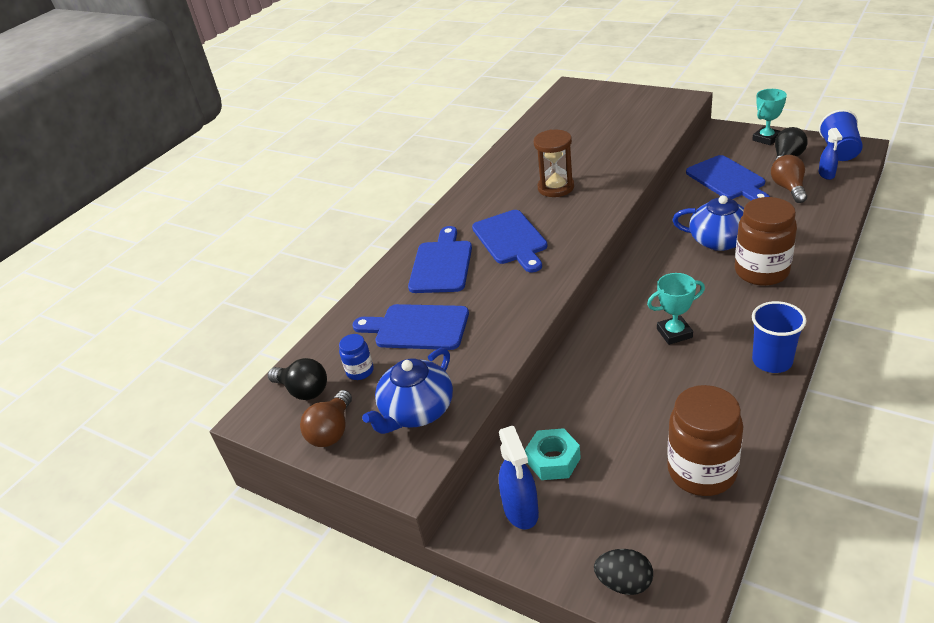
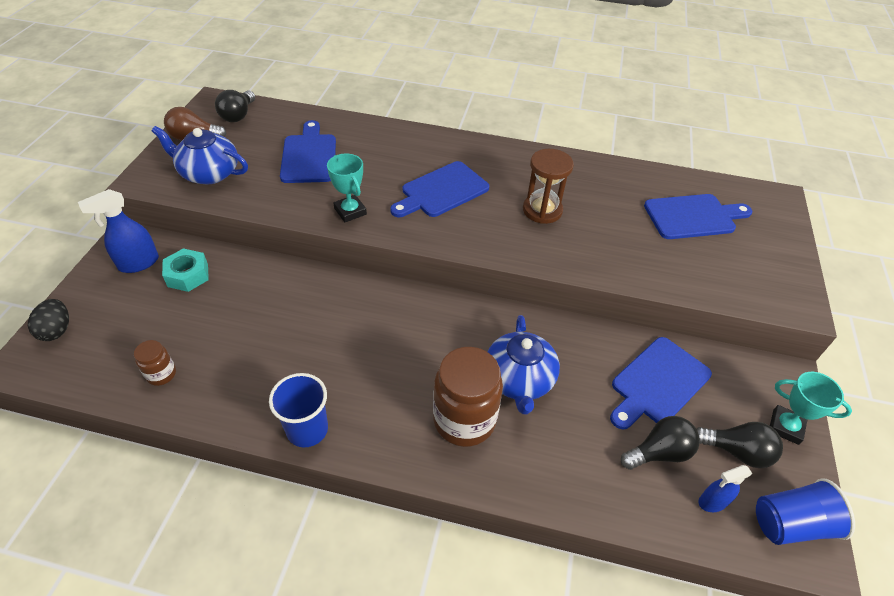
camera: 65 degrees right, 10 degrees up
(360, 371) = (257, 137): blue jar -> none
(441, 264) = (398, 154): blue cutting board -> blue cutting board (693, 216)
(674, 333) = (349, 345): turquoise trophy -> turquoise trophy (350, 211)
(701, 471) = (161, 374): brown jar -> brown jar, size x0.48
(788, 188) = (659, 452): brown light bulb -> black light bulb

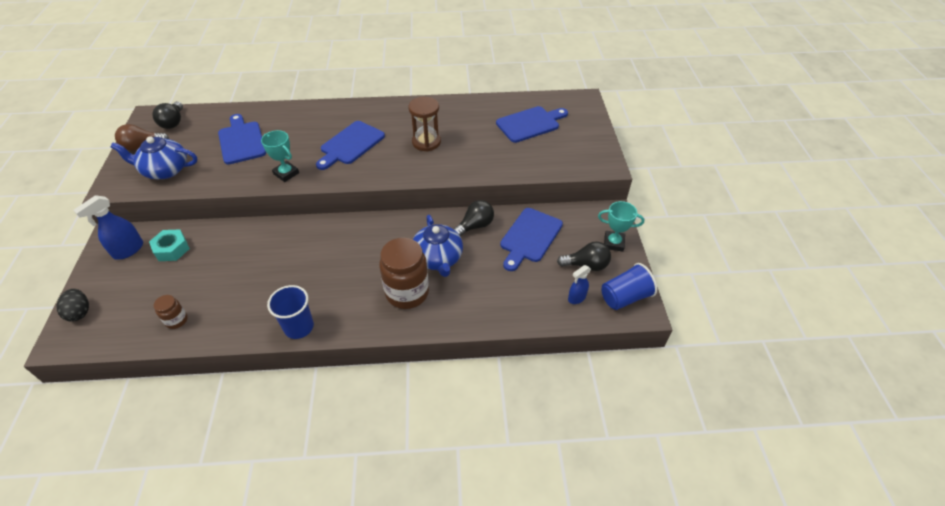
camera: 15 degrees left, 0 degrees up
(659, 452) = (538, 278): black light bulb -> black light bulb (475, 226)

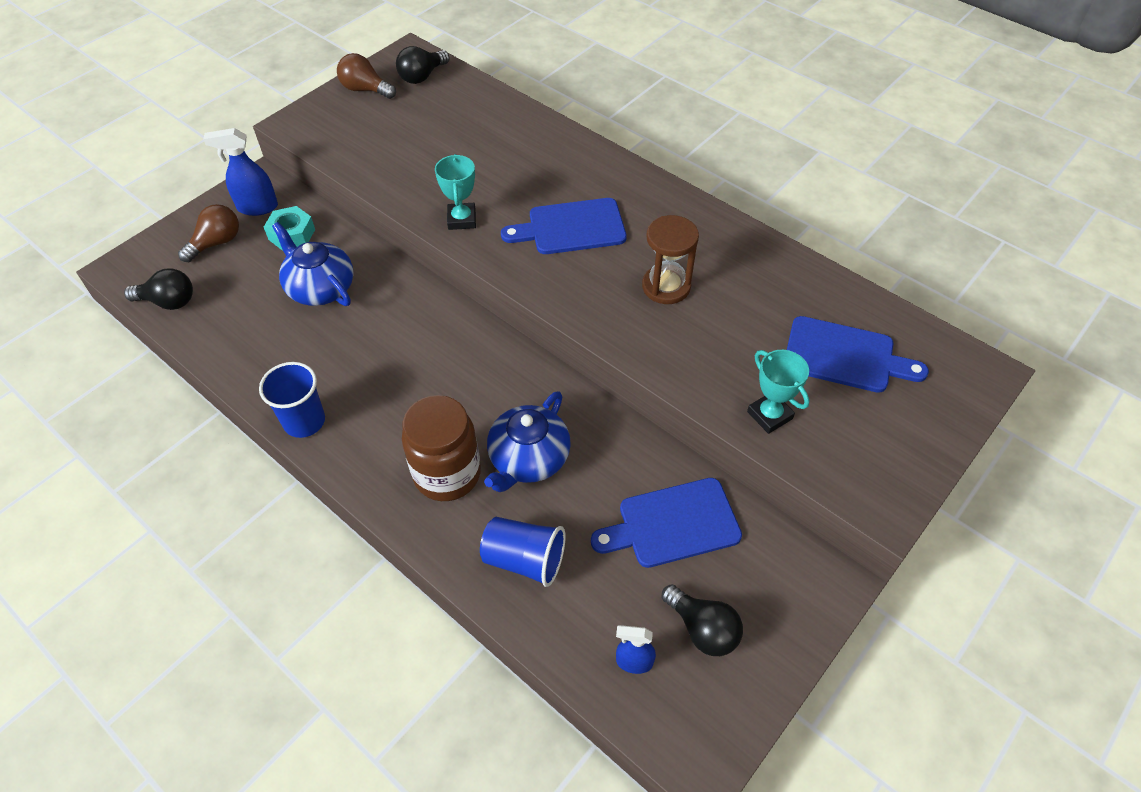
camera: 45 degrees right, 5 degrees up
(80, 312) = (160, 248): black egg -> none
(121, 284) = (216, 243): none -> brown light bulb
(165, 170) = (355, 134): blue teapot -> blue teapot (320, 288)
(176, 320) = (217, 321): brown jar -> none
(241, 141) = (462, 144): blue cutting board -> none
(475, 226) = (620, 451): black light bulb -> black light bulb (168, 302)
(613, 243) = (782, 631): turquoise trophy -> turquoise trophy (769, 415)
(625, 297) = (700, 722): blue cup -> blue cup (524, 560)

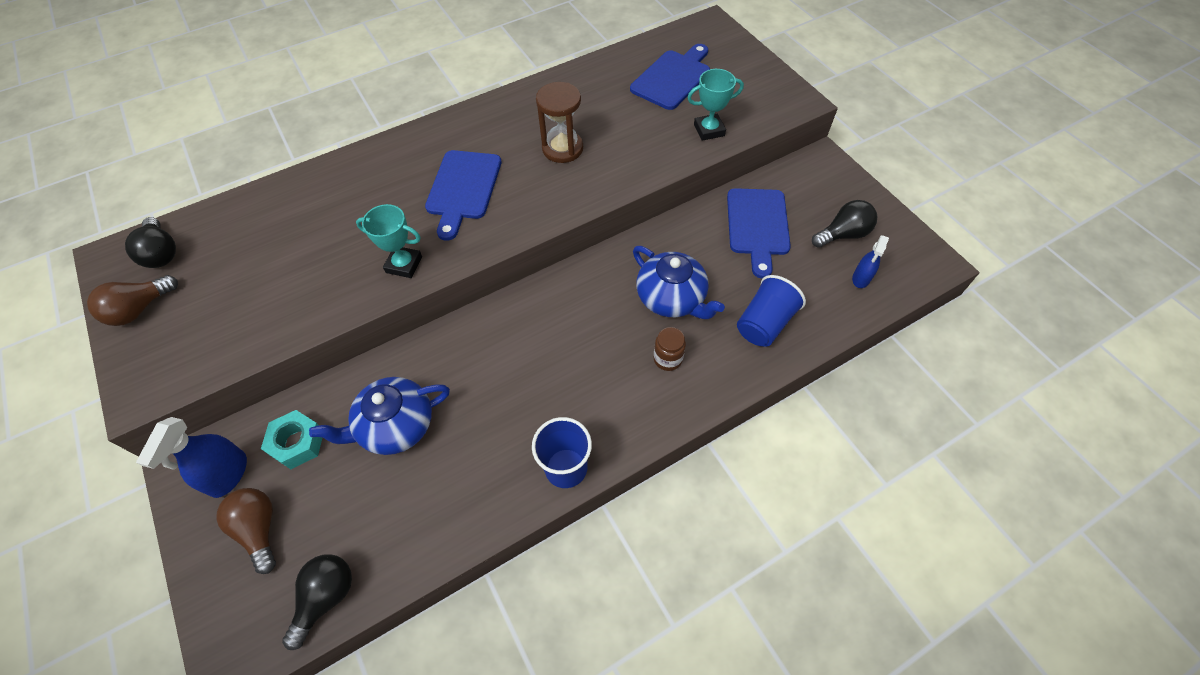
camera: 70 degrees left, 5 degrees up
(447, 474) = (667, 359): brown jar -> brown jar, size x0.48

